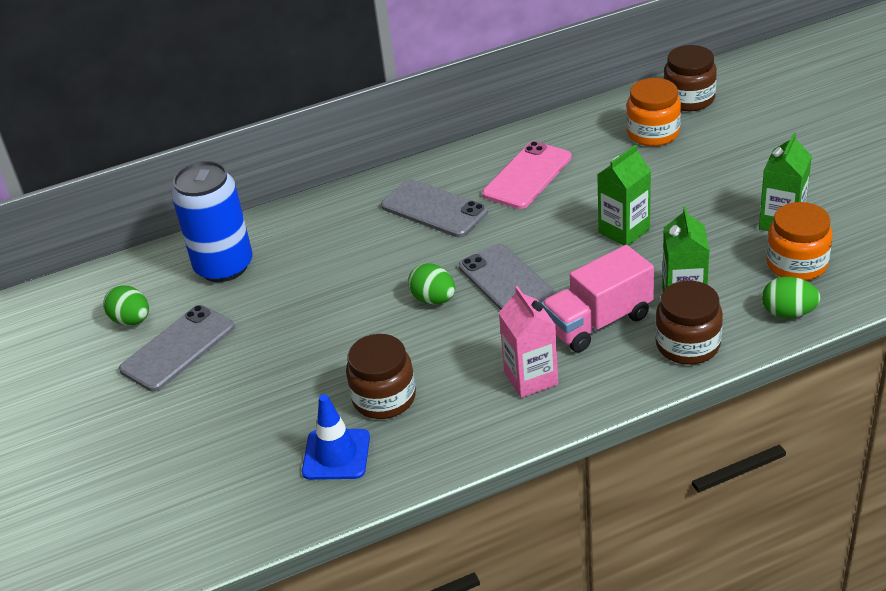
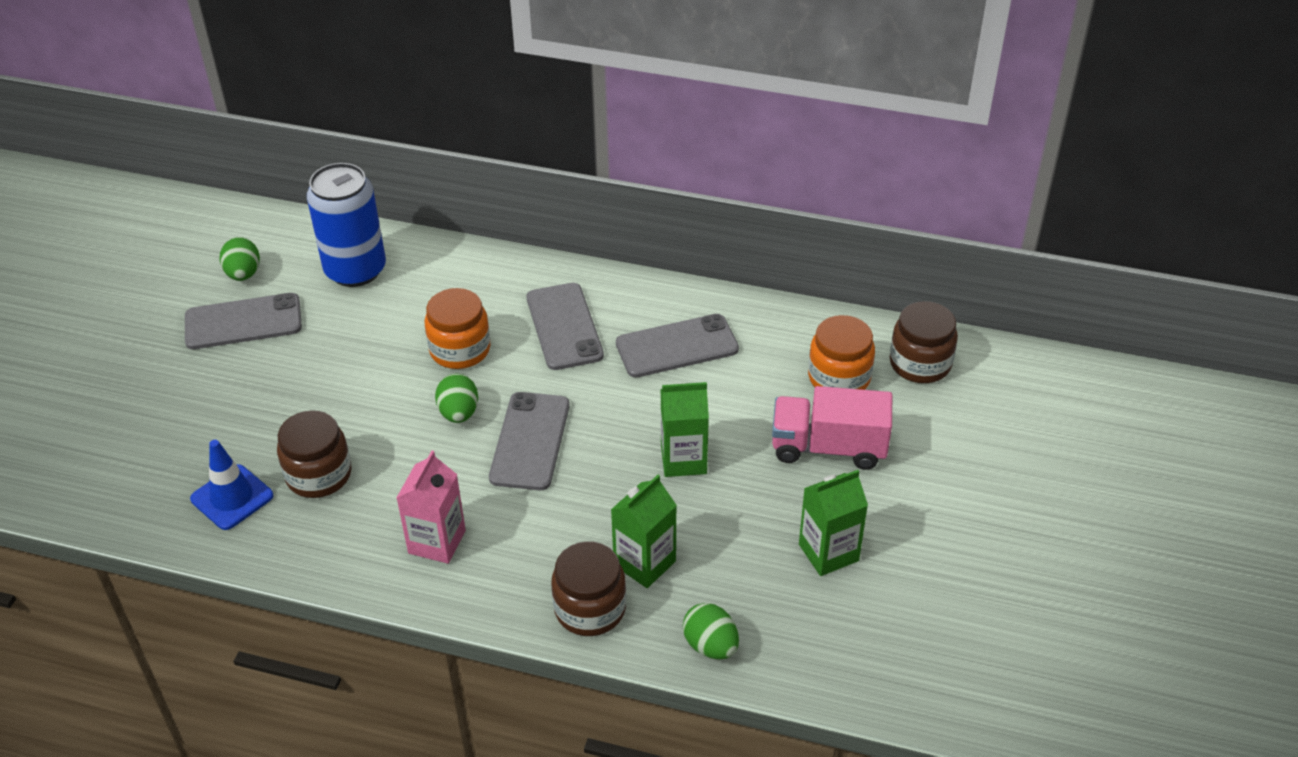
camera: 35 degrees right, 5 degrees up
(527, 176) = (677, 346): pink phone -> grey phone
(598, 322) = (550, 531): pink truck -> pink truck (828, 447)
(796, 264) = (783, 604): orange jar -> orange jar (460, 349)

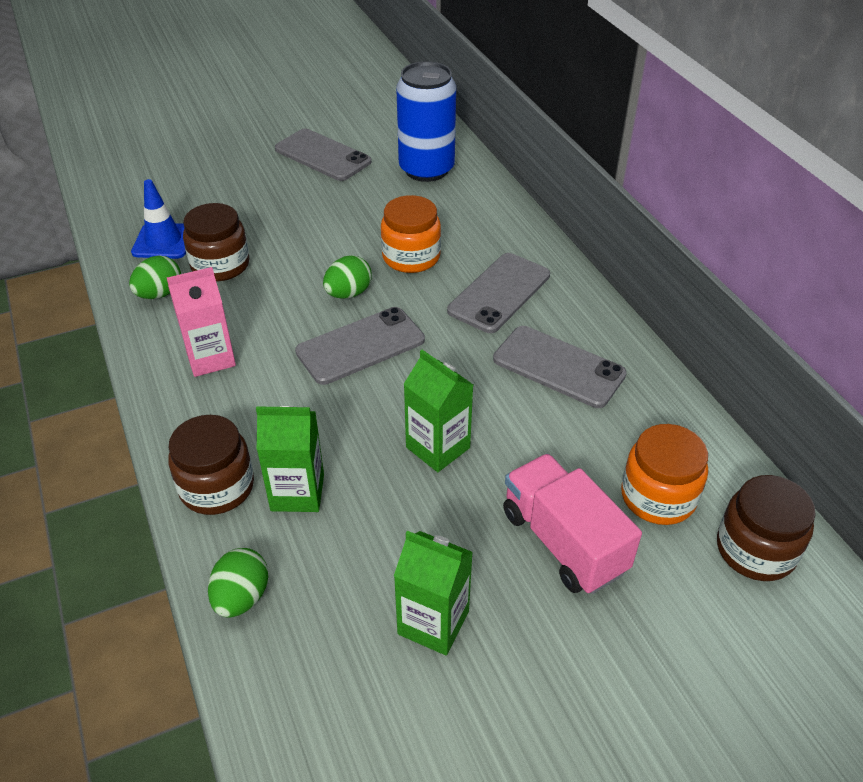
camera: 50 degrees right, 0 degrees up
(243, 274) = (364, 131): green egg -> green egg (159, 294)

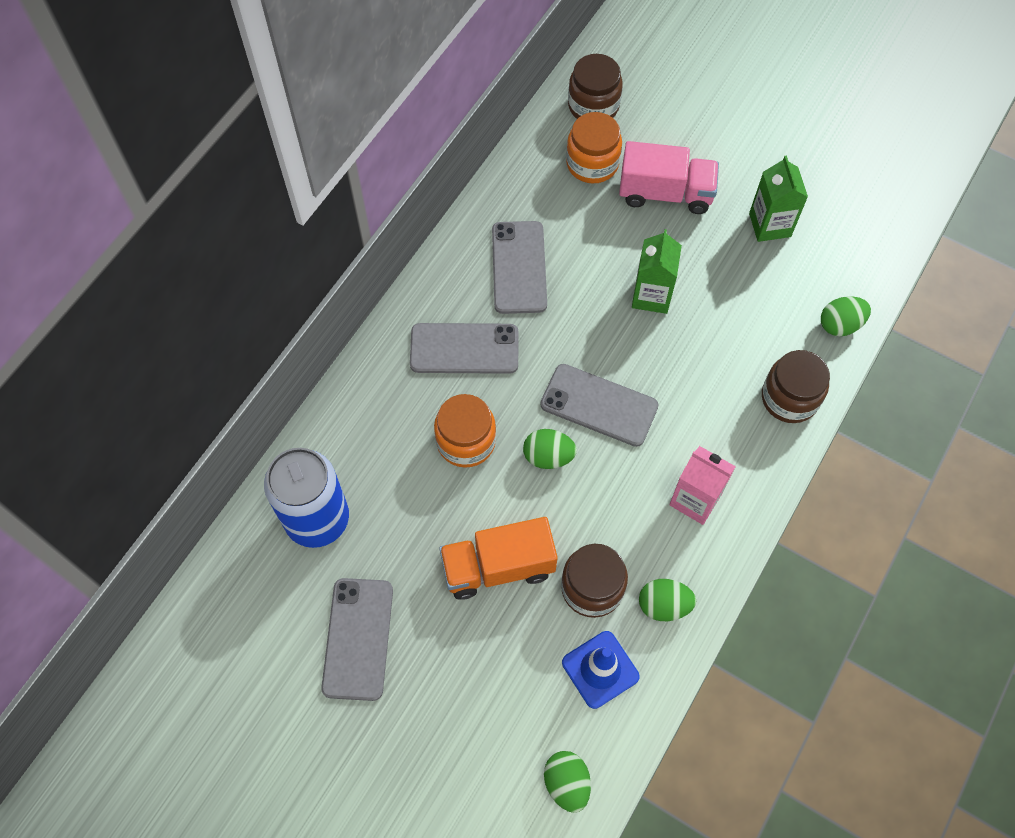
camera: 125 degrees left, 20 degrees up
(122, 195) = (566, 783): none -> green egg
(294, 229) = (498, 567): none -> orange truck
(297, 492) = (752, 349): green carton -> none
(563, 541) = (665, 193): pink truck -> pink truck turned 105 degrees counterclockwise

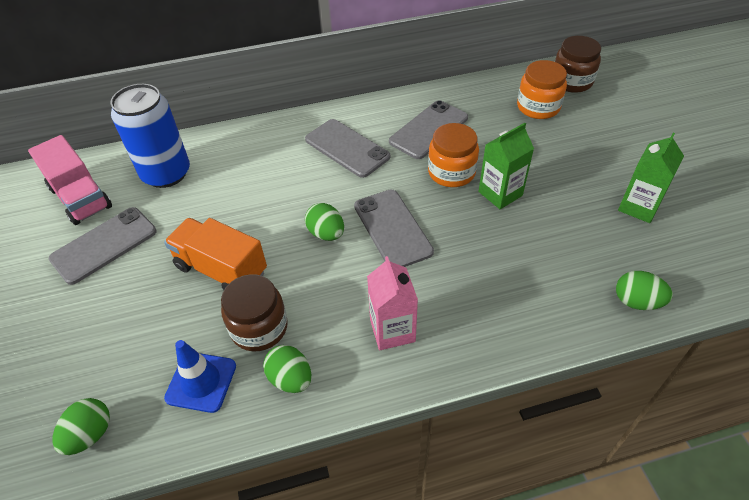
camera: 45 degrees right, 15 degrees down
(466, 441) = (289, 192): orange jar -> orange jar (451, 172)
(665, 193) = (573, 147): pink truck -> pink truck (80, 198)
(789, 398) = (540, 320): brown jar -> none

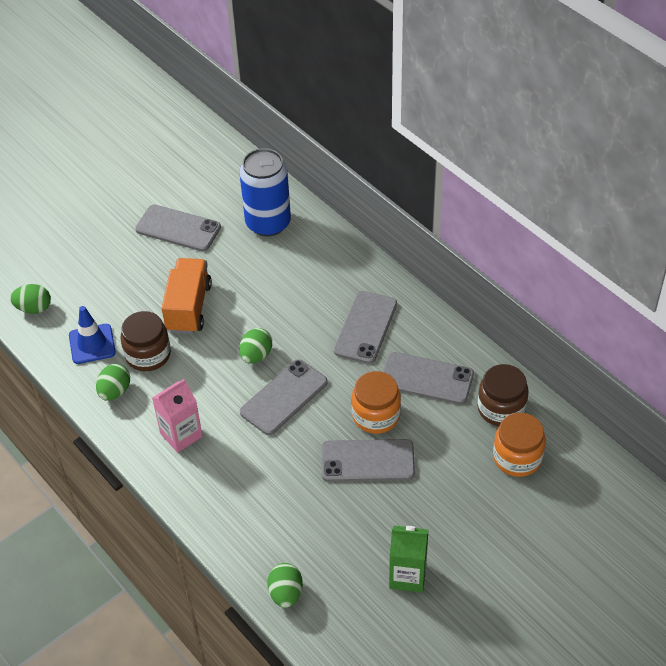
camera: 65 degrees right, 0 degrees up
(80, 198) = (216, 187): pink truck -> none
(500, 193) = (367, 461): green carton -> grey phone
(571, 81) = (583, 477): brown jar -> brown jar (501, 408)

